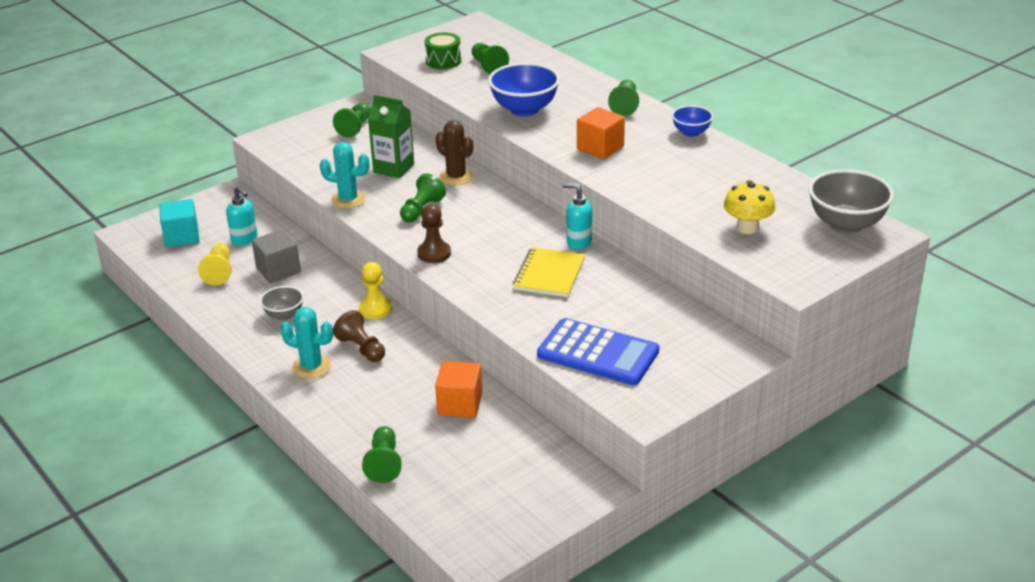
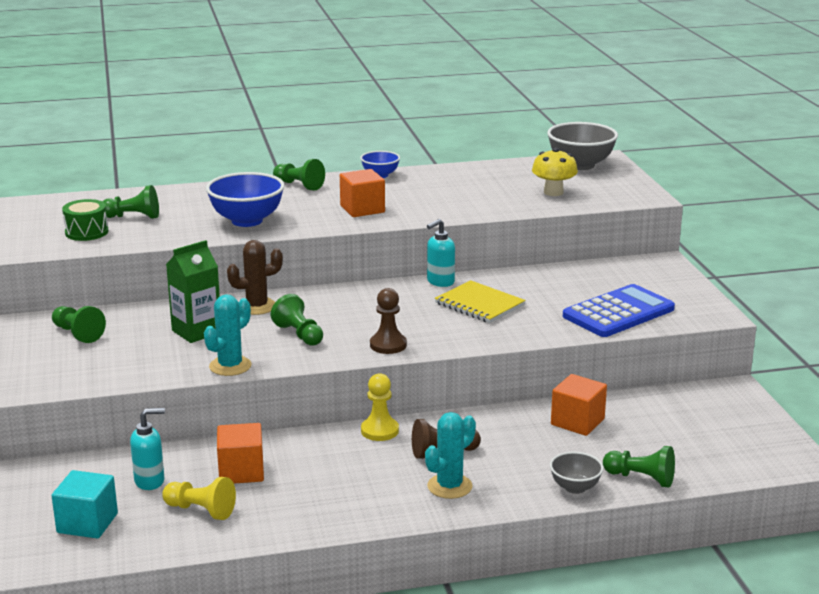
camera: 65 degrees left, 10 degrees down
(278, 270) = (241, 471): grey cube -> orange cube
(284, 315) = (336, 485): grey bowl -> grey bowl (575, 487)

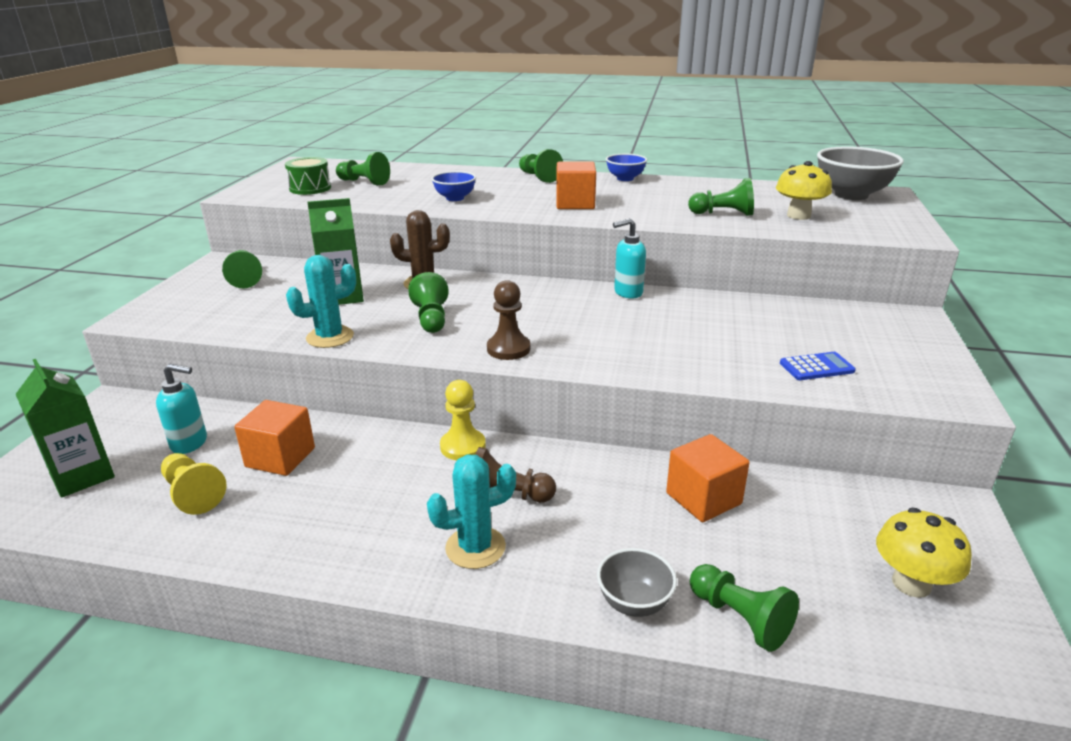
camera: 25 degrees right, 5 degrees up
(87, 523) = (82, 476): turquoise cube -> green carton
(247, 221) = (455, 198): blue bowl -> blue bowl, size x0.56
(479, 304) = (650, 324): yellow notebook -> none
(494, 200) = (723, 214): none -> green pawn
(618, 313) = (816, 367): blue calculator -> blue calculator, size x0.48
(726, 436) = (911, 583): none -> yellow mushroom

